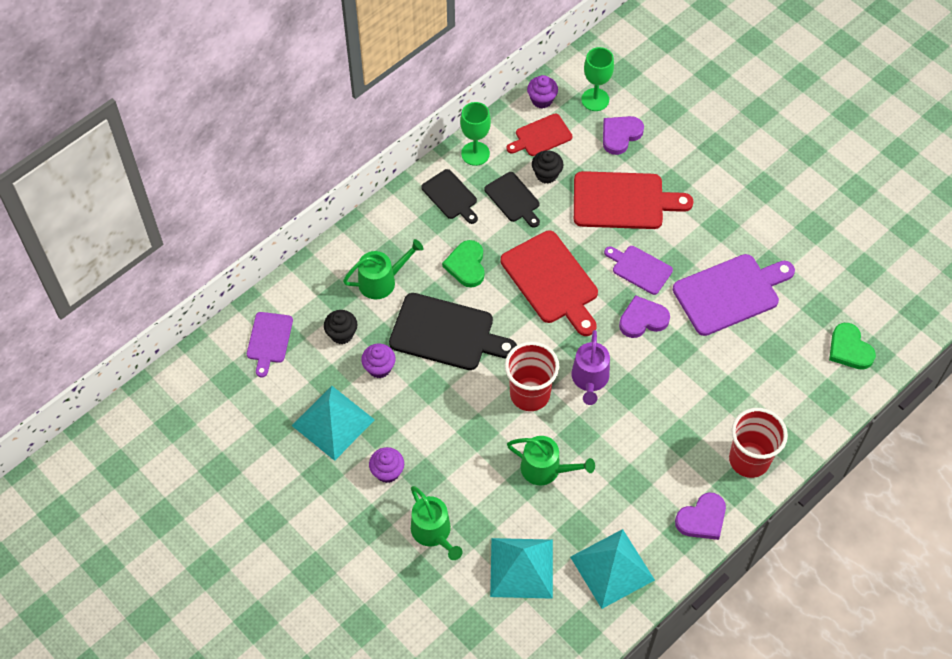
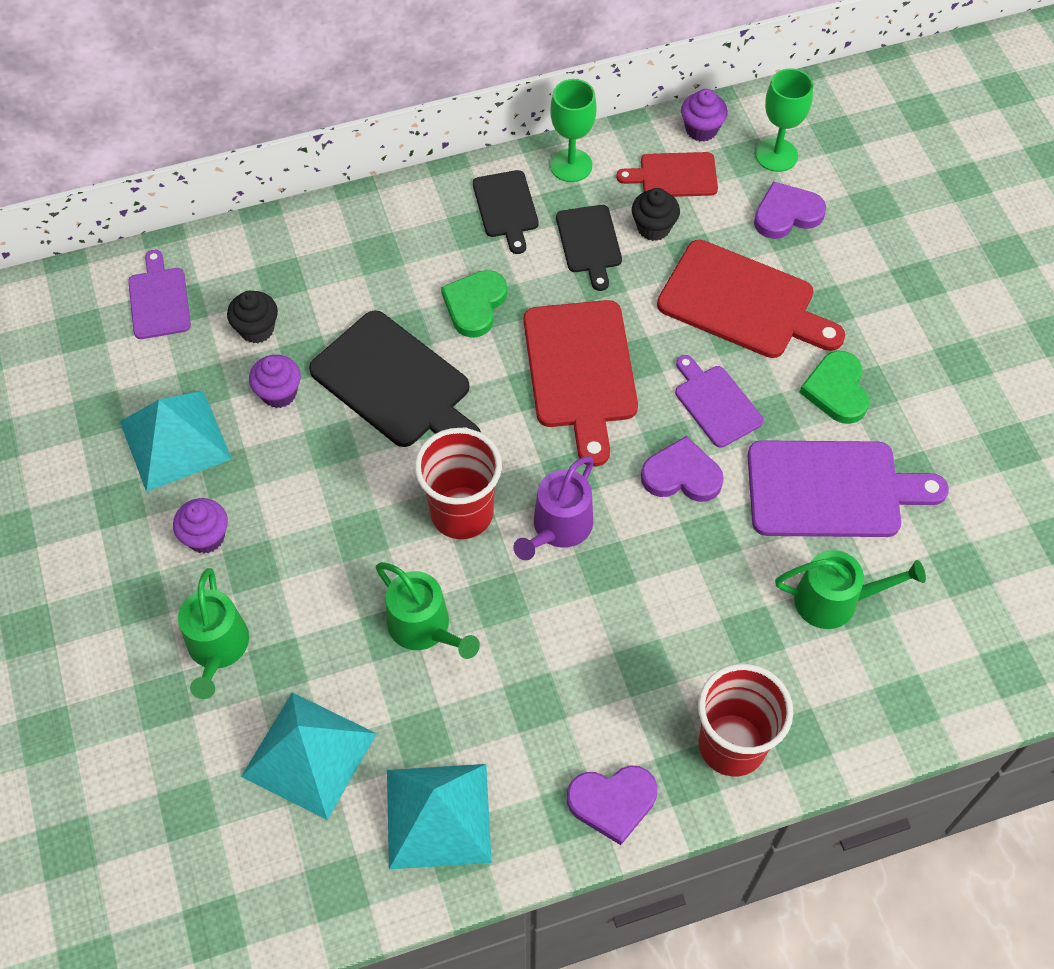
camera: 25 degrees right, 0 degrees up
(269, 340) = (159, 300): purple cutting board -> purple cutting board turned 135 degrees clockwise
(381, 281) = (350, 281): green watering can -> green watering can (834, 600)
(849, 349) = (975, 645): green heart -> green heart (836, 390)

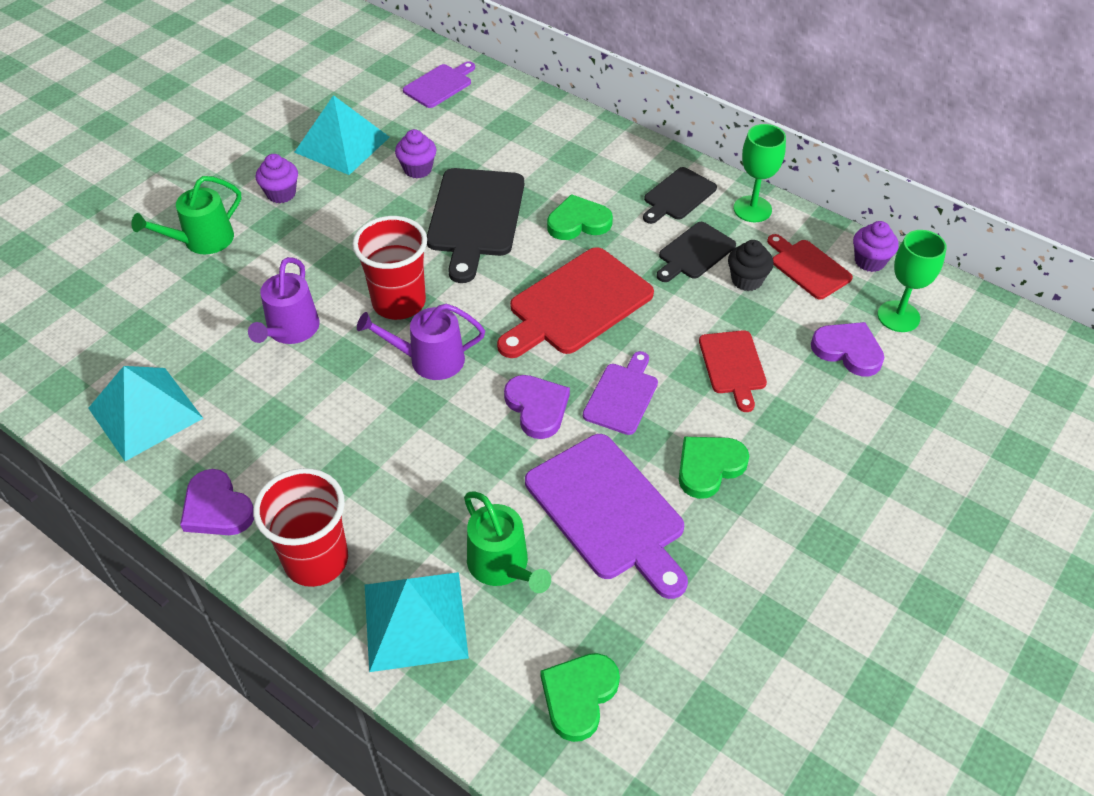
camera: 55 degrees right, 10 degrees down
(257, 329) = (458, 135): black cupcake -> none
(309, 755) = (151, 323): turquoise pyramid -> turquoise pyramid (415, 620)
(424, 627) = (290, 330): green watering can -> purple watering can
(742, 303) = (732, 366): red cutting board -> red cutting board, size x0.57
(993, 617) = (579, 696): none -> green heart

